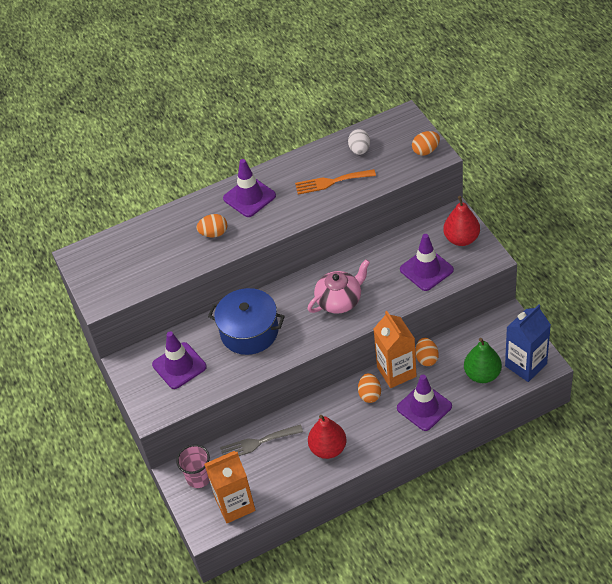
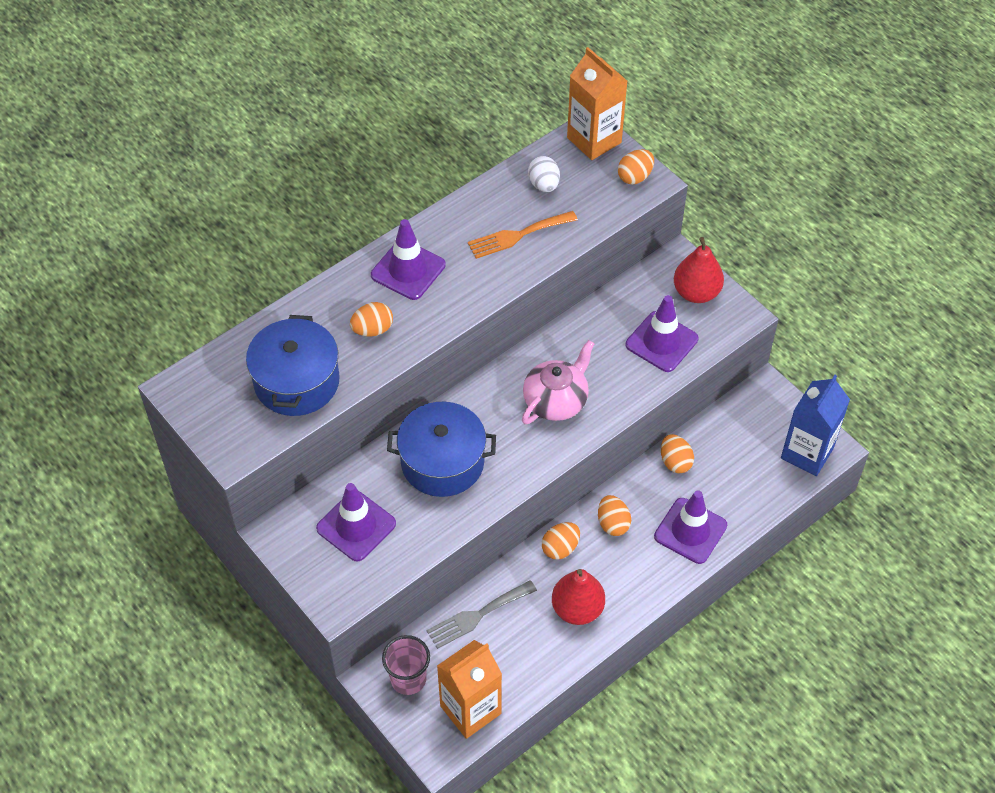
camera: 20 degrees left, 5 degrees up
(154, 261) = (297, 381): none -> blue pot
(328, 406) = (560, 548): none -> orange egg
(396, 372) = (640, 486): orange carton -> orange carton (594, 140)
(482, 374) = (754, 474): green pear -> none

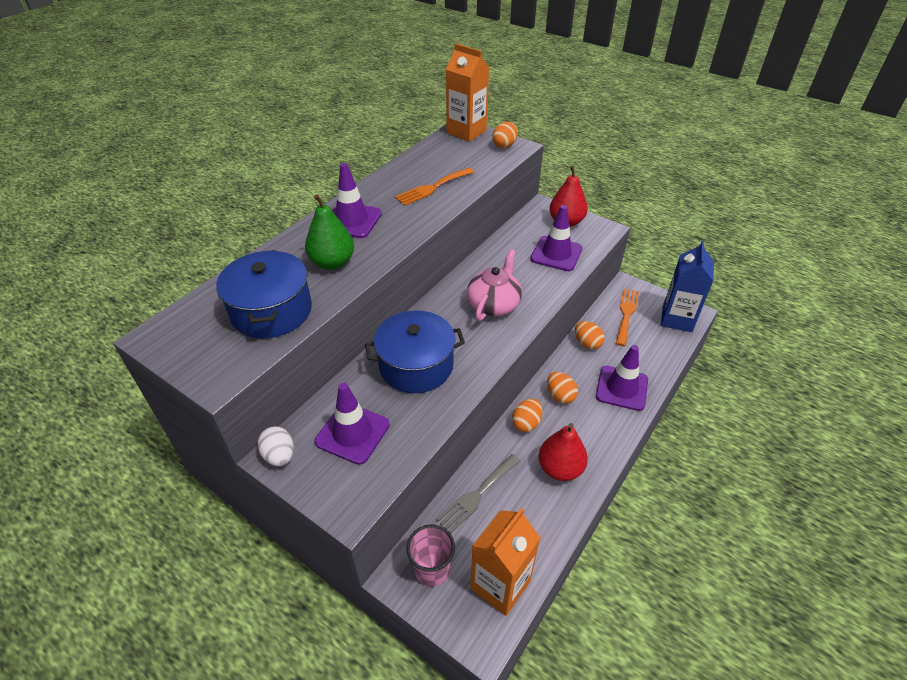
camera: 15 degrees left, 10 degrees down
(372, 329) = (332, 263): orange egg -> green pear
(544, 185) = (440, 158): white egg -> white egg (279, 456)
(744, 431) = (626, 314): none -> orange fork

